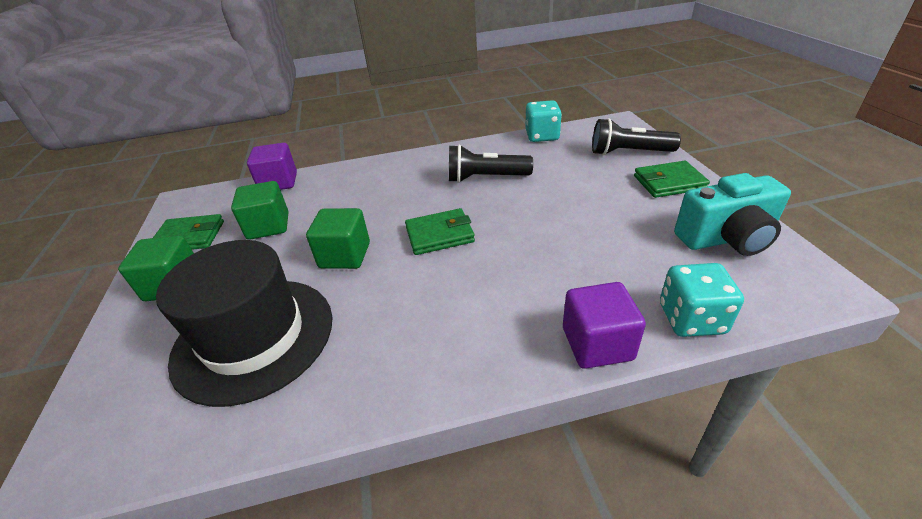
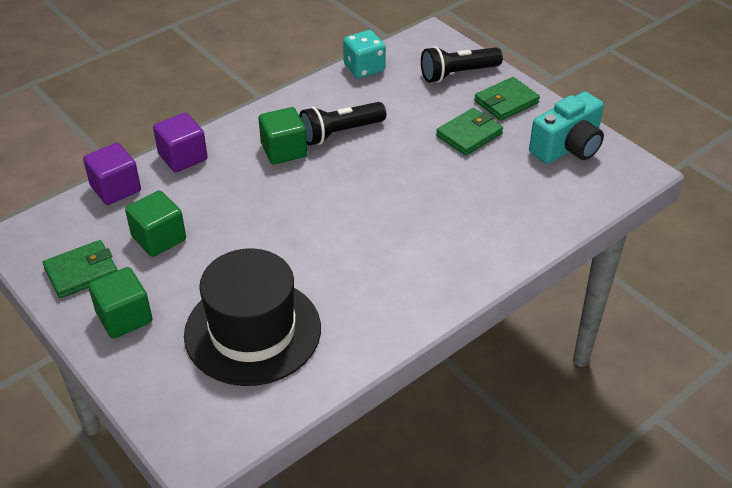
camera: 30 degrees left, 5 degrees up
(345, 255) = (267, 245): green cube -> green cube (284, 150)
(439, 235) = (339, 203): green wallet -> green wallet (469, 134)
(597, 343) = (512, 254): purple cube -> purple cube (183, 157)
(691, 319) = (565, 218): turquoise dice -> none

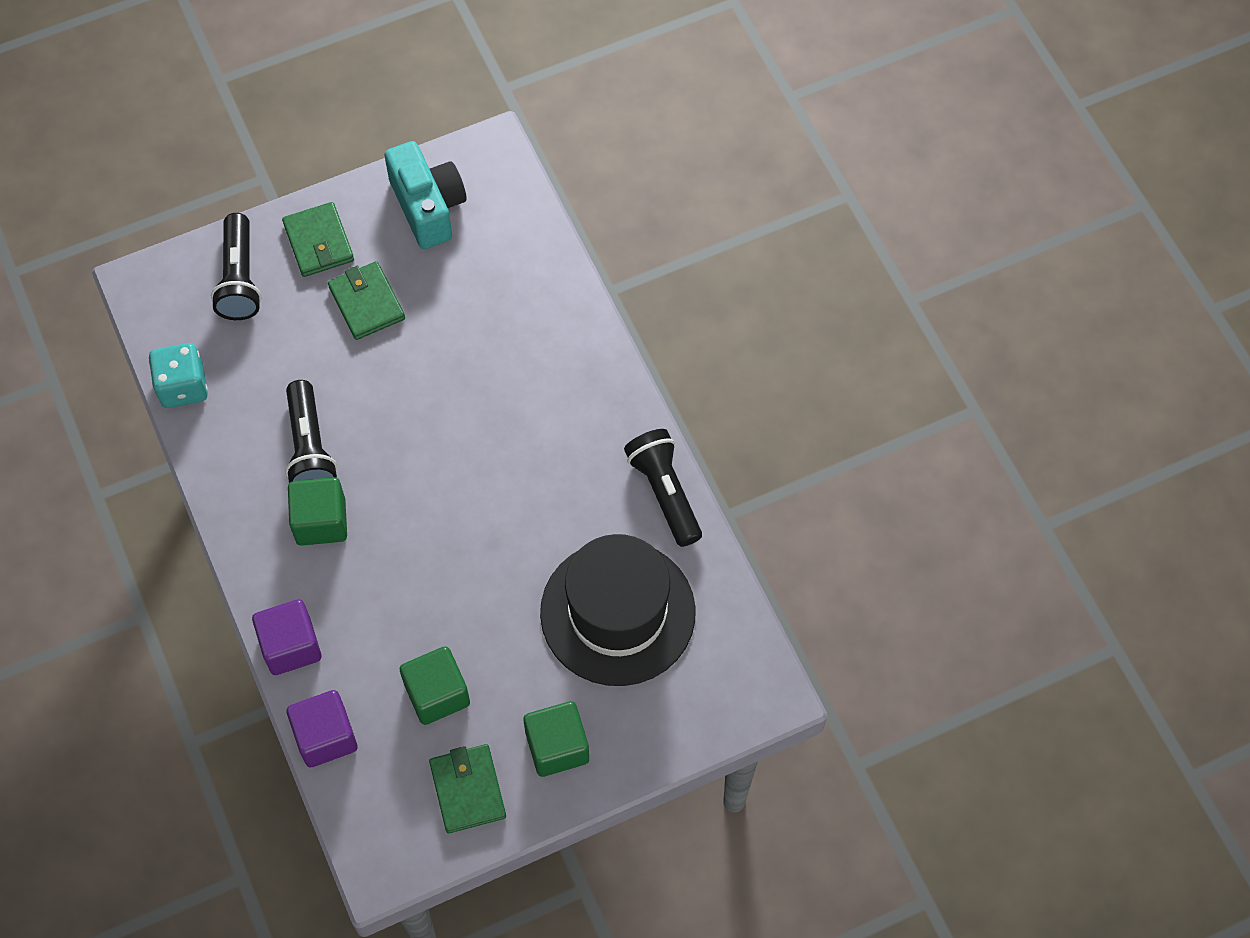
camera: 75 degrees left, 20 degrees up
(375, 340) = (664, 492): none -> black flashlight

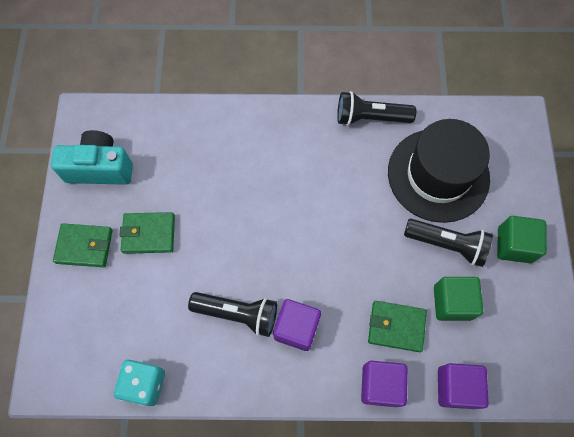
camera: 65 degrees left, 5 degrees up
(239, 278) = (81, 310): black flashlight -> black flashlight (447, 244)
(321, 521) = (296, 328): green cube -> purple cube
(467, 790) = (525, 310): green wallet -> green wallet (396, 327)

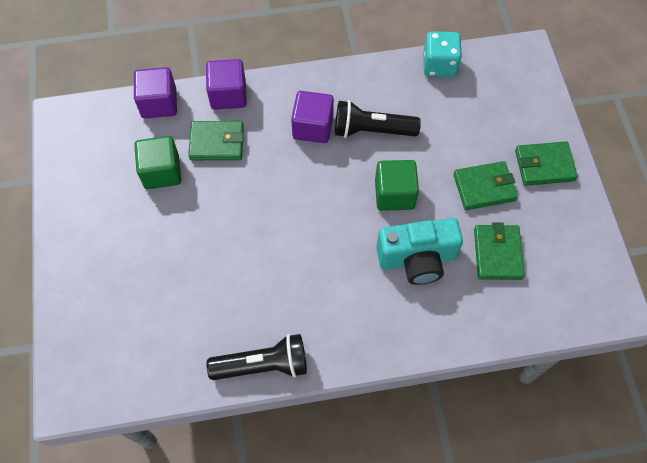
camera: 170 degrees right, 5 degrees down
(100, 168) = (566, 247): turquoise camera -> turquoise camera (417, 259)
(159, 172) = (497, 253): none -> green wallet
(438, 175) = (176, 303): black hat -> none
(447, 244) = (166, 227): black flashlight -> none
(514, 245) = (93, 238): green cube -> green cube (394, 194)

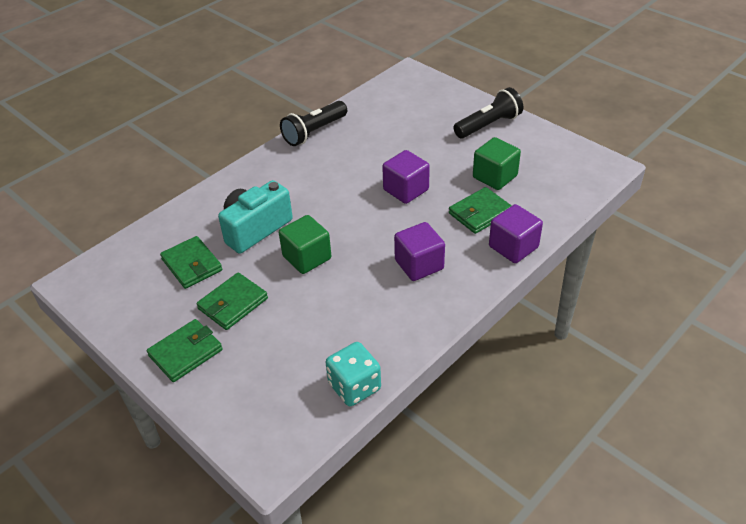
camera: 145 degrees right, 20 degrees down
(159, 103) = (556, 211): purple cube -> purple cube (406, 190)
(371, 130) = (367, 291): black flashlight -> black flashlight (488, 125)

